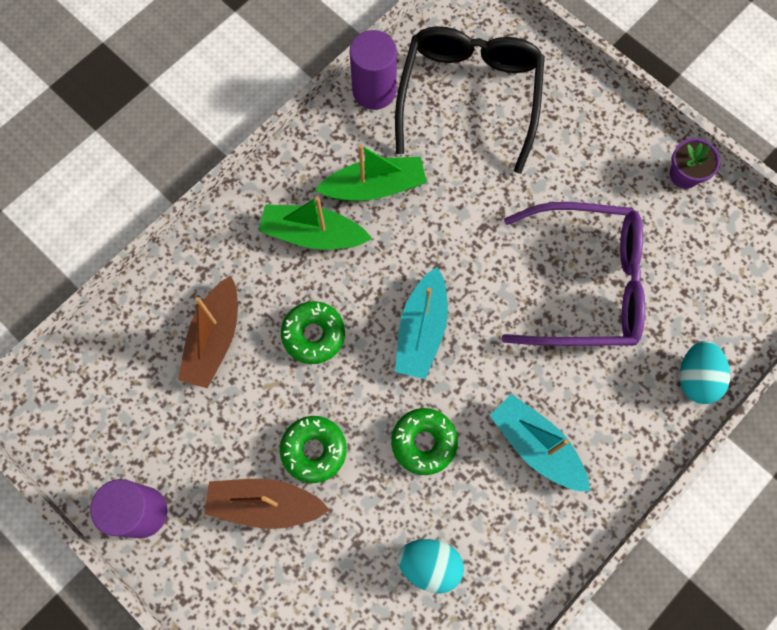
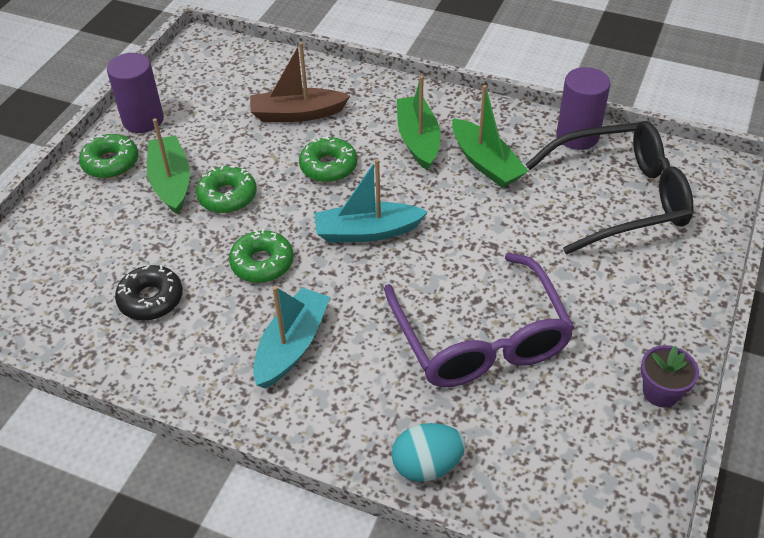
camera: 70 degrees right, 25 degrees down
(202, 565) = (111, 163): none -> green donut
(265, 504) = (171, 182): brown boat -> green boat
(430, 565) = (151, 299): turquoise egg -> black donut

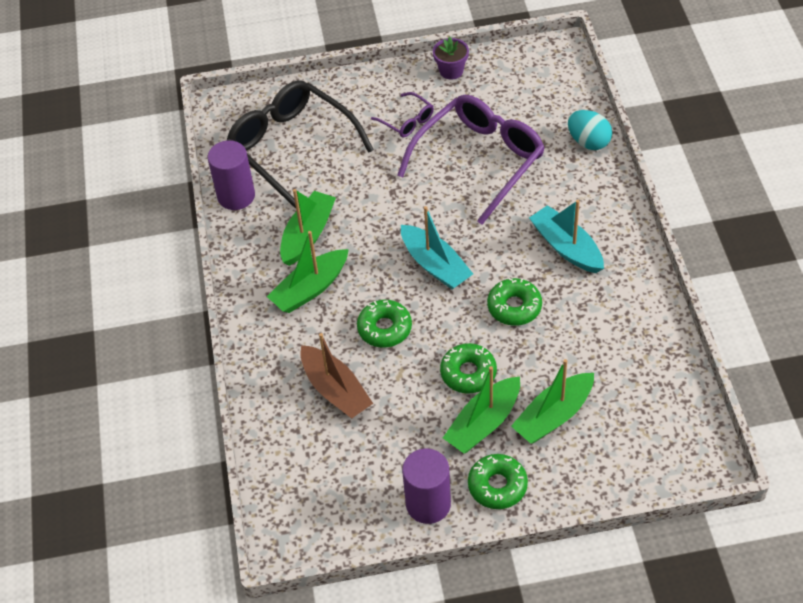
camera: 120 degrees left, 5 degrees up
(127, 228) = (553, 416): none -> green boat
(151, 299) = (600, 349): black donut -> none
(292, 345) = (566, 247): turquoise boat -> turquoise boat turned 60 degrees clockwise
(595, 306) = (407, 121): none -> purple glasses

